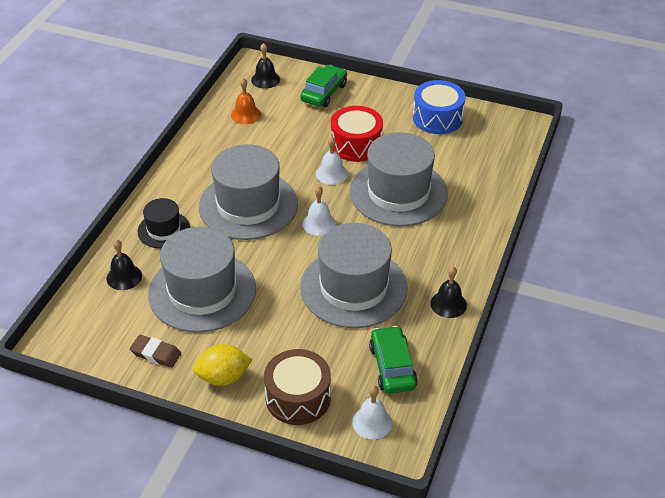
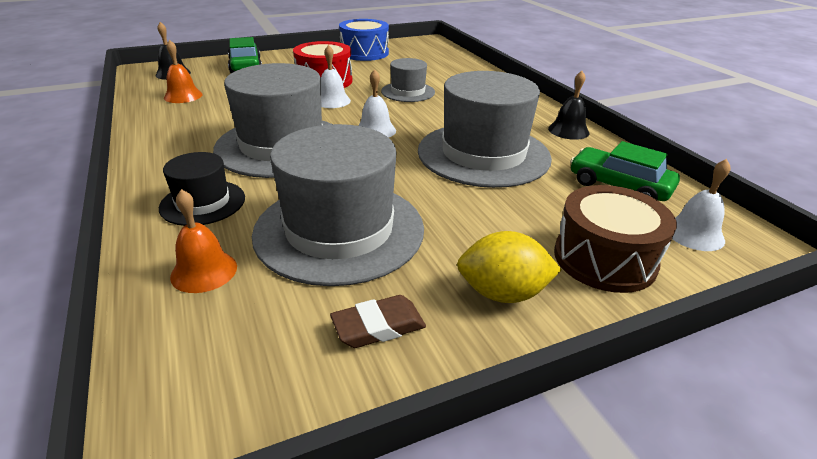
camera: 45 degrees left, 10 degrees down
(124, 277) = (204, 271): black bell -> orange bell
(223, 377) = (503, 293): yellow lemon -> yellow lemon turned 60 degrees clockwise
(398, 192) = (408, 92): grey hat -> grey hat, size x0.52

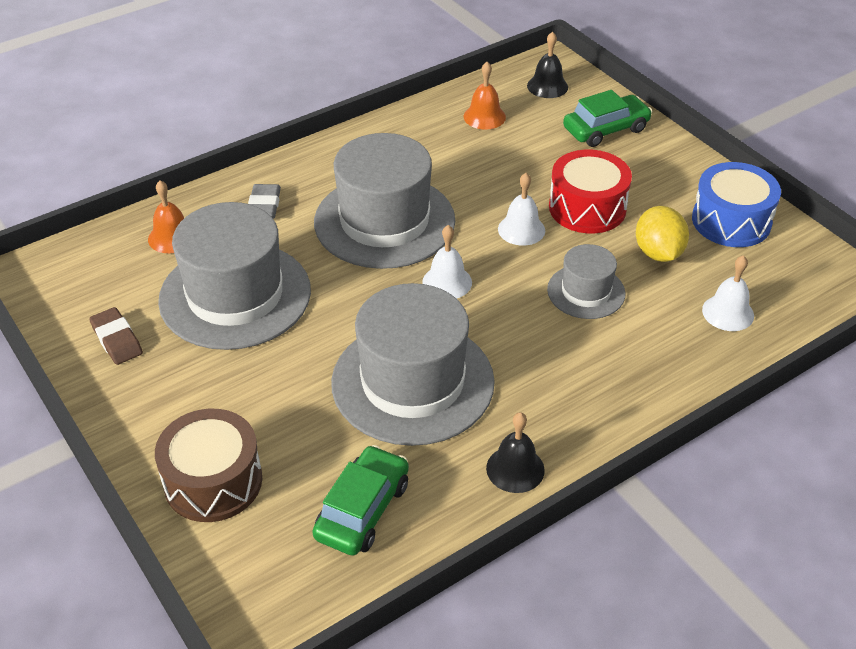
camera: 80 degrees right, 10 degrees up
(203, 203) = (264, 205): black hat -> grey eraser
(503, 293) = (157, 407): yellow lemon -> yellow lemon (658, 253)
(694, 234) = (268, 566): white bell -> white bell (728, 312)

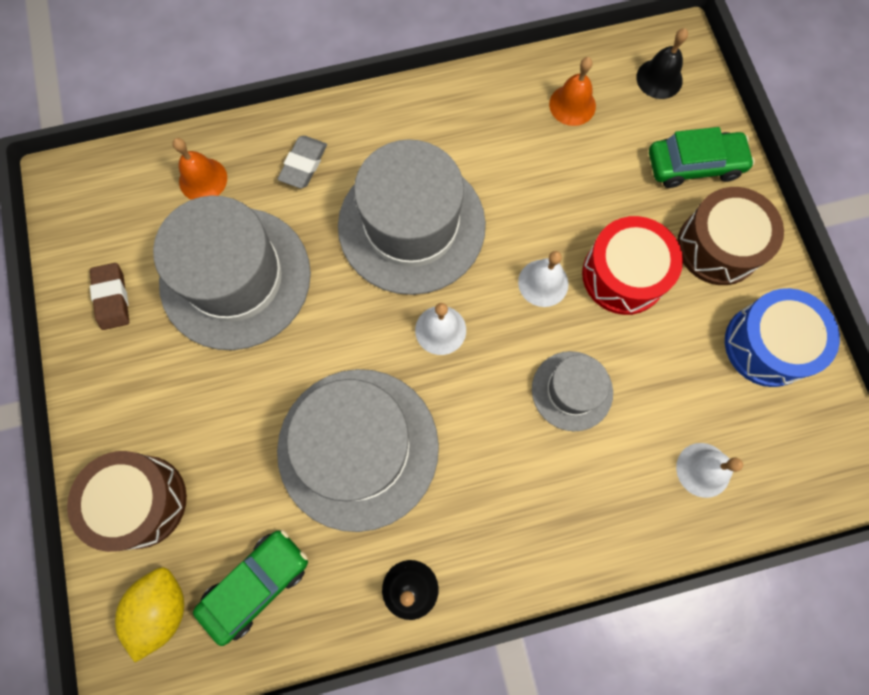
camera: 20 degrees right, 30 degrees up
(655, 172) = (718, 246): none -> brown drum
(658, 253) = (669, 363): yellow lemon -> yellow lemon (162, 608)

